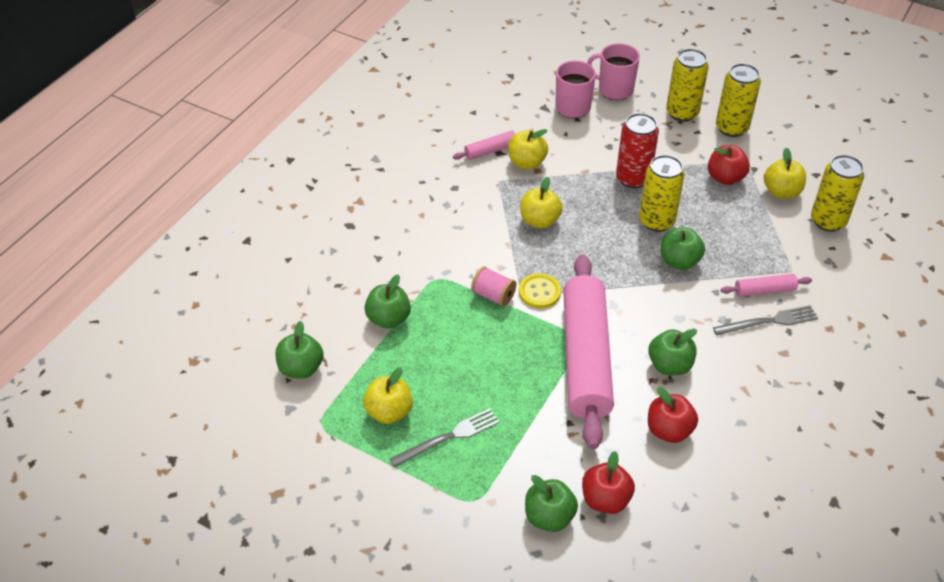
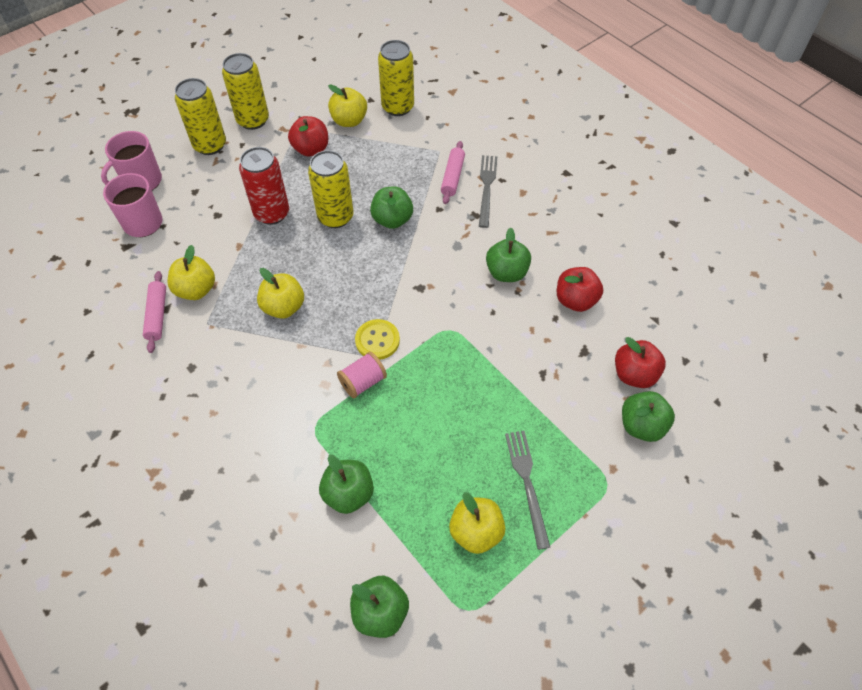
camera: 70 degrees left, 10 degrees up
(586, 358) = (474, 332): pink rolling pin -> none

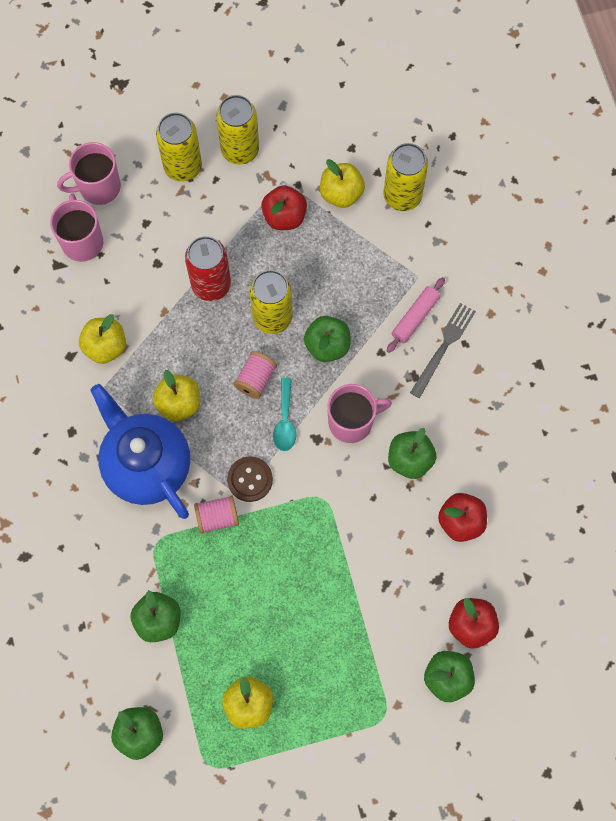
camera: 25 degrees right, 15 degrees up
(157, 315) = (60, 360): pink rolling pin -> none
(276, 366) = (146, 465): none -> blue teapot
(343, 265) = (255, 379): none -> pink spool
(377, 340) = (250, 479): yellow button -> brown button
(385, 285) = (285, 421): none -> turquoise spoon
(443, 264) = (352, 422): none -> pink mug
(527, 483) = (314, 682): grey fork -> none

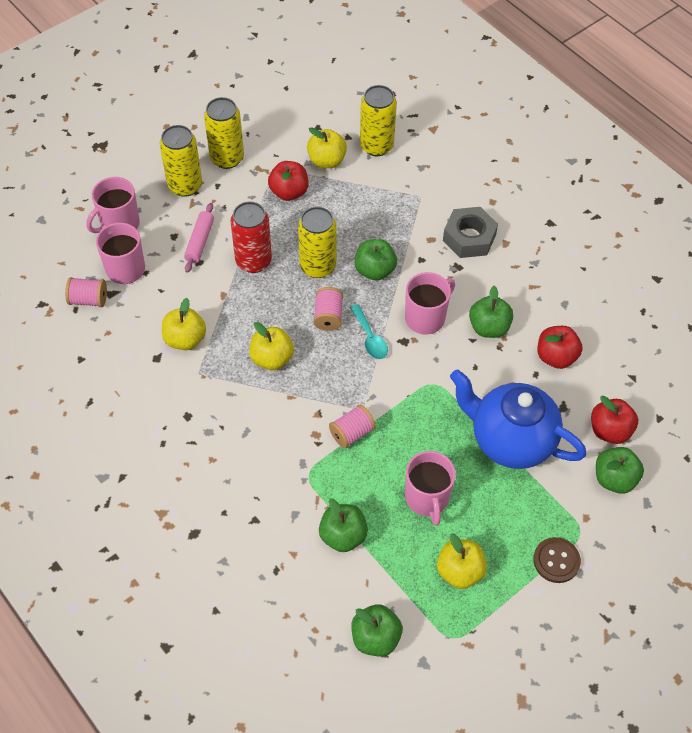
camera: 25 degrees left, 15 degrees down
(33, 263) = (88, 300): none -> pink spool
(146, 465) = (268, 416): blue teapot -> blue teapot (510, 440)
(250, 479) = (364, 393): brown button -> brown button (556, 561)
(255, 617) = (427, 498): none -> pink mug
(415, 317) = (434, 225): pink rolling pin -> pink rolling pin (200, 241)
(443, 347) = (469, 238): grey fork -> grey nut

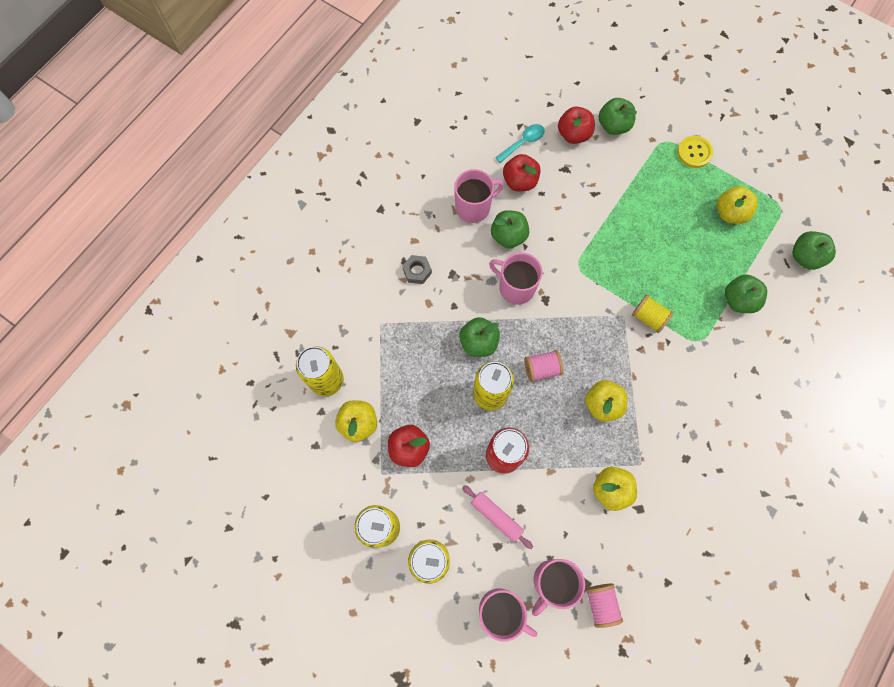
camera: 105 degrees left, 15 degrees up
(200, 241) = (496, 517): pink rolling pin -> pink rolling pin turned 45 degrees clockwise
(352, 433) = (648, 317): pink spool -> yellow spool
(370, 338) = (552, 328): turquoise spoon -> turquoise spoon (523, 142)
(427, 498) = (682, 248): pink mug -> pink mug (474, 207)
(469, 238) = (417, 271): grey nut -> grey nut, size x0.58
(510, 440) = (608, 200): blue teapot -> none
(556, 561) = (694, 152): brown button -> yellow button

